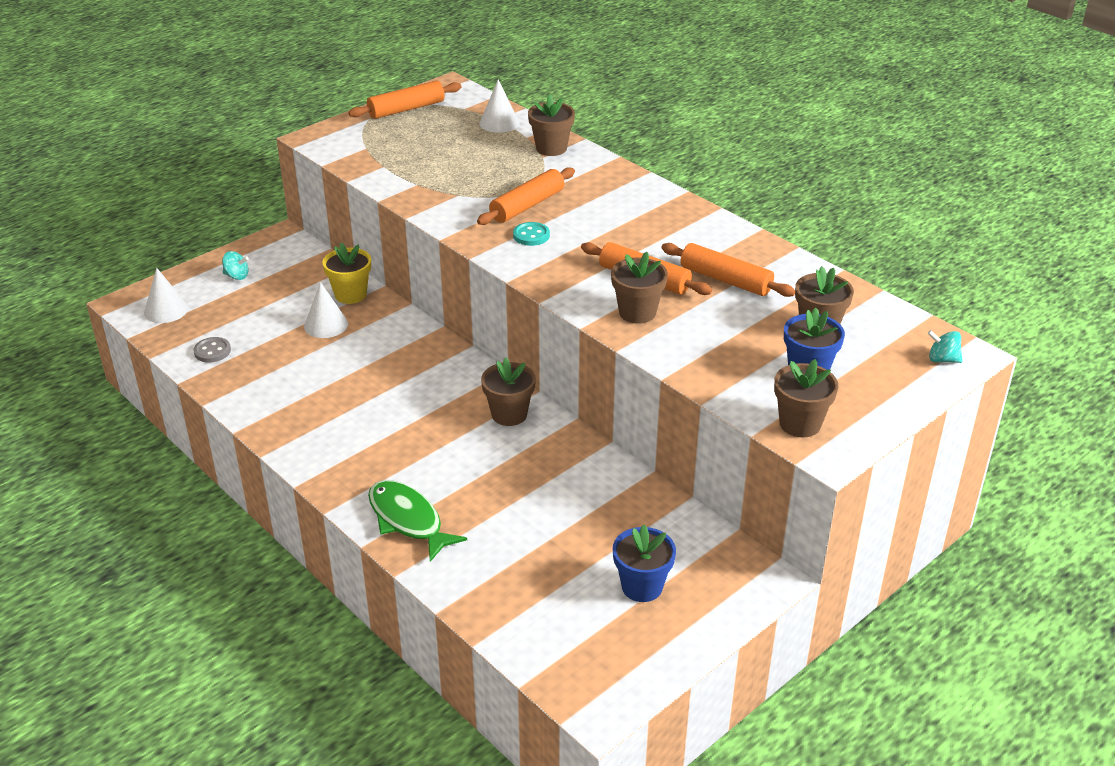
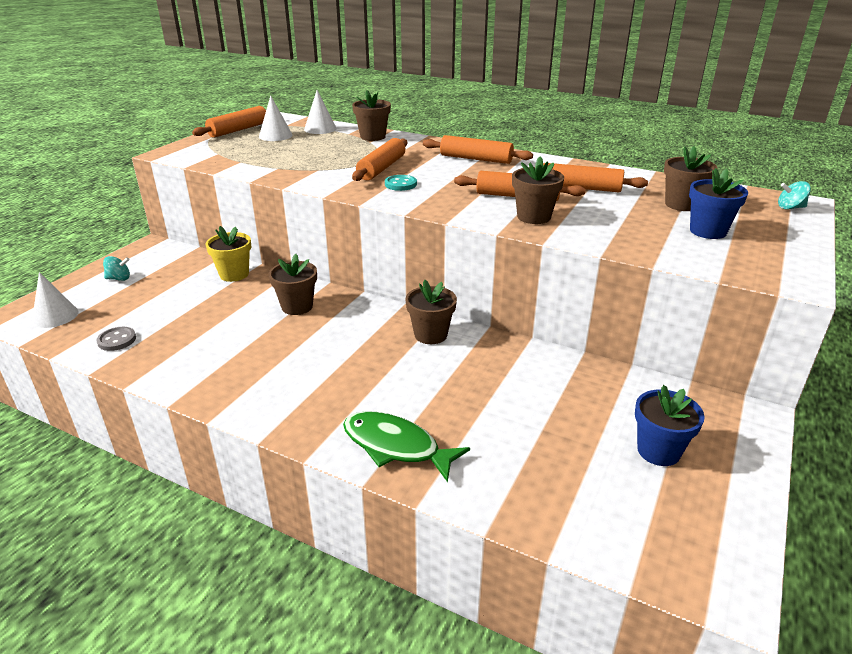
camera: 20 degrees left, 5 degrees down
(326, 325) = (222, 299): white cone -> white cone (275, 135)
(644, 210) = (476, 159): none -> orange rolling pin
(800, 424) = (746, 266): brown flower pot -> brown flower pot (297, 306)

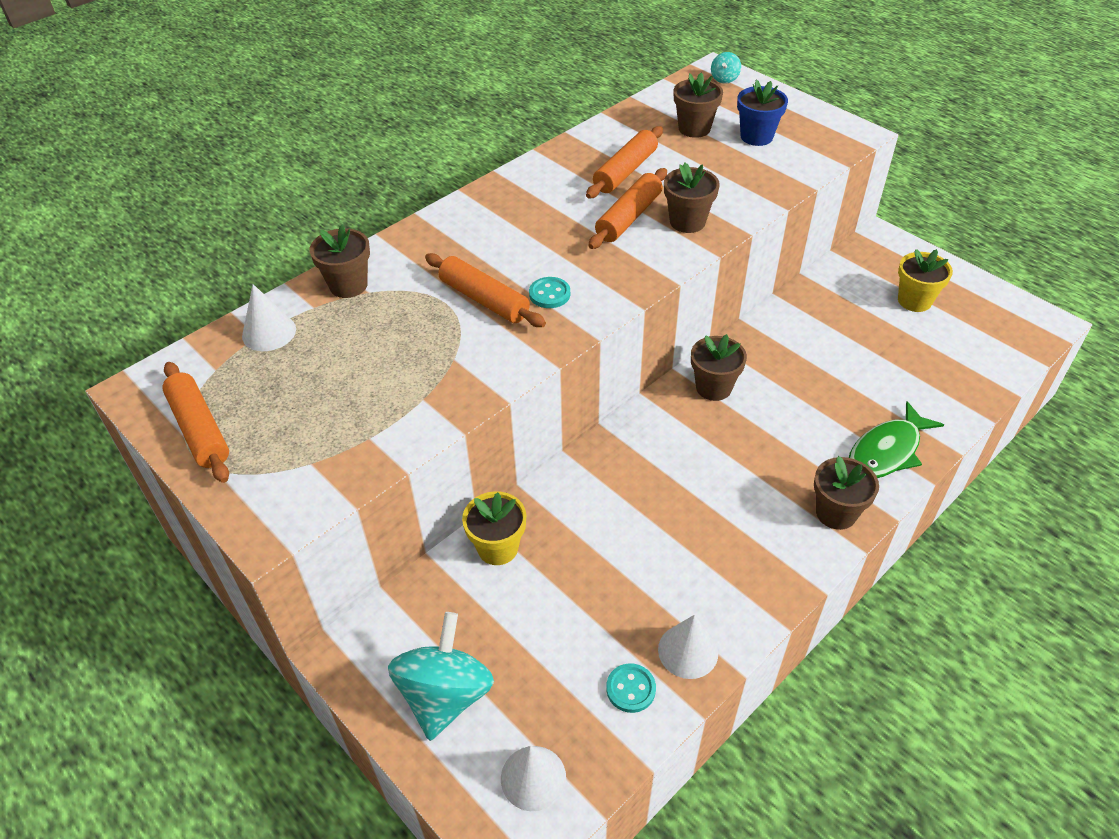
camera: 70 degrees left, 15 degrees up
(117, 340) = (630, 689): grey button -> turquoise button
(119, 279) = (445, 695): turquoise spinning top -> turquoise spinning top, size x2.24
(275, 135) = (266, 386): white cone -> white cone (688, 651)
(297, 306) = (613, 490): brown flower pot -> brown flower pot (836, 513)
(476, 159) = (496, 217): orange rolling pin -> none
(658, 451) = (914, 301): blue flower pot -> yellow flower pot

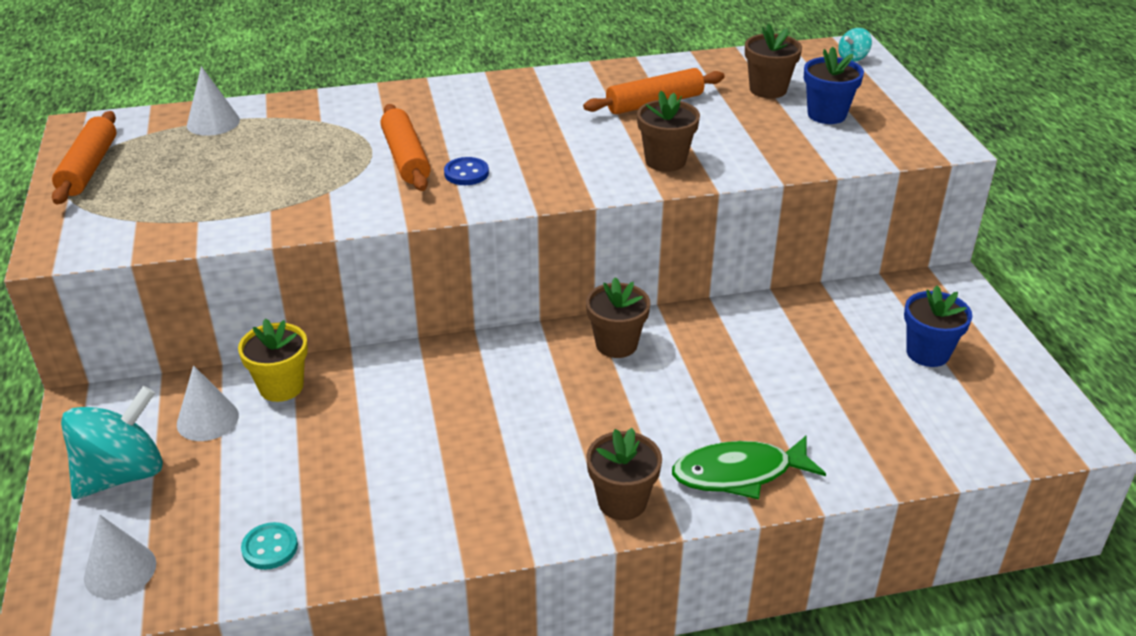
camera: 30 degrees right, 10 degrees down
(348, 285) = (310, 111): brown flower pot -> none
(549, 294) = (466, 173): turquoise button -> blue button
(628, 217) = (612, 139): orange rolling pin -> none
(688, 651) = (351, 544): white cone -> white cone (207, 419)
(914, 301) = (927, 353): yellow flower pot -> blue flower pot

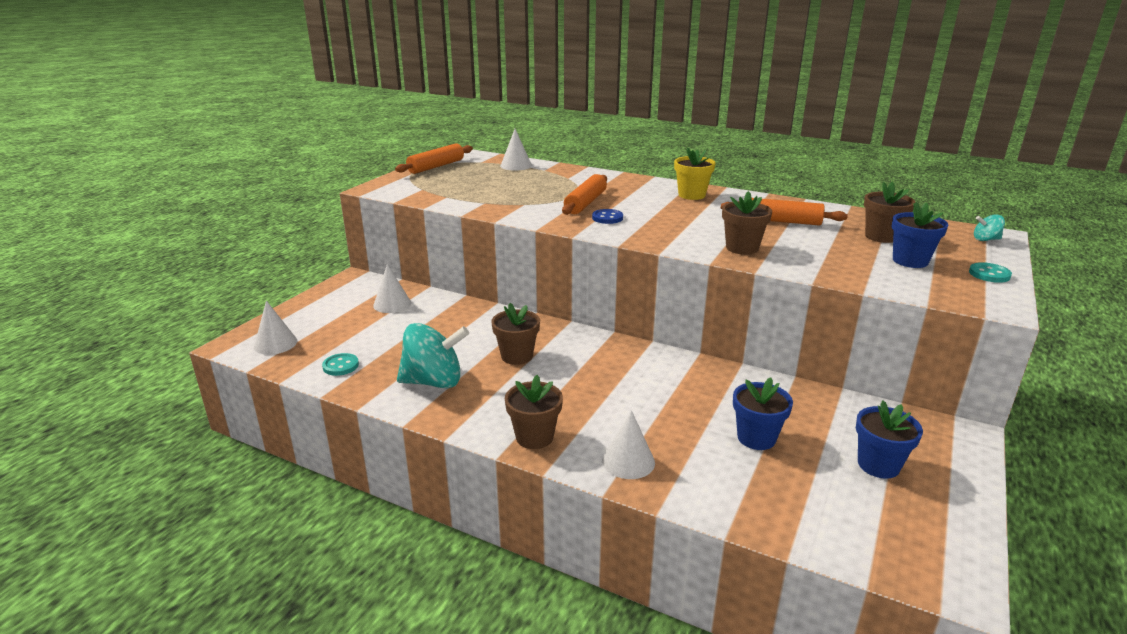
camera: 40 degrees right, 10 degrees down
(122, 474) = (330, 309): turquoise spinning top -> turquoise spinning top (434, 382)
(281, 387) = (441, 305): yellow flower pot -> yellow flower pot (691, 195)
(616, 344) = (644, 361): brown flower pot -> brown flower pot (517, 356)
(739, 473) = (628, 461): green fish -> white cone
(813, 380) = (756, 438): none -> blue flower pot
(901, 106) = (989, 274): none -> turquoise button

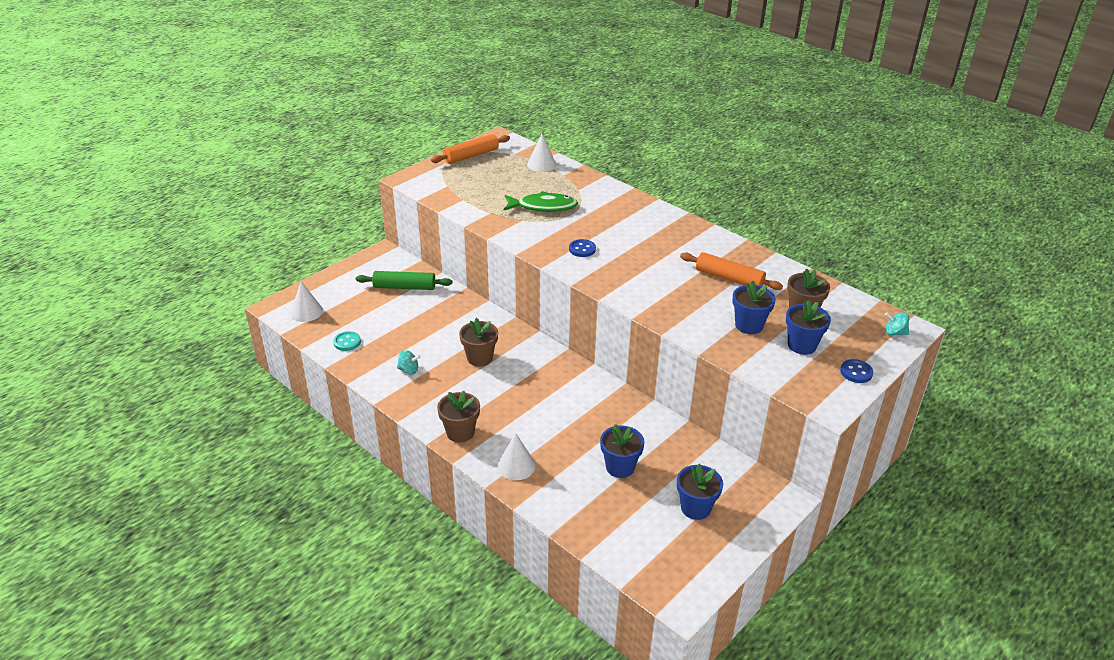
camera: 15 degrees right, 10 degrees up
(392, 304) = (404, 287): white cone -> green rolling pin
(434, 382) = (409, 370): turquoise spinning top -> turquoise spinning top, size x0.45
(540, 193) = (543, 207): none -> green fish
(585, 203) = (574, 227): orange rolling pin -> none
(691, 195) = (674, 231): yellow flower pot -> none
(742, 248) = (671, 305): brown flower pot -> none
(839, 253) = (749, 325): none -> blue flower pot
(989, 274) = (856, 372): turquoise button -> blue button

